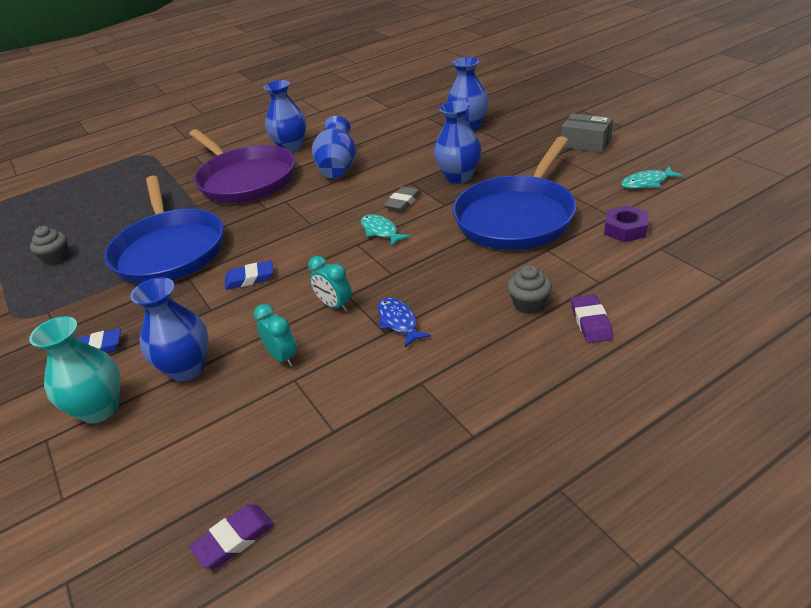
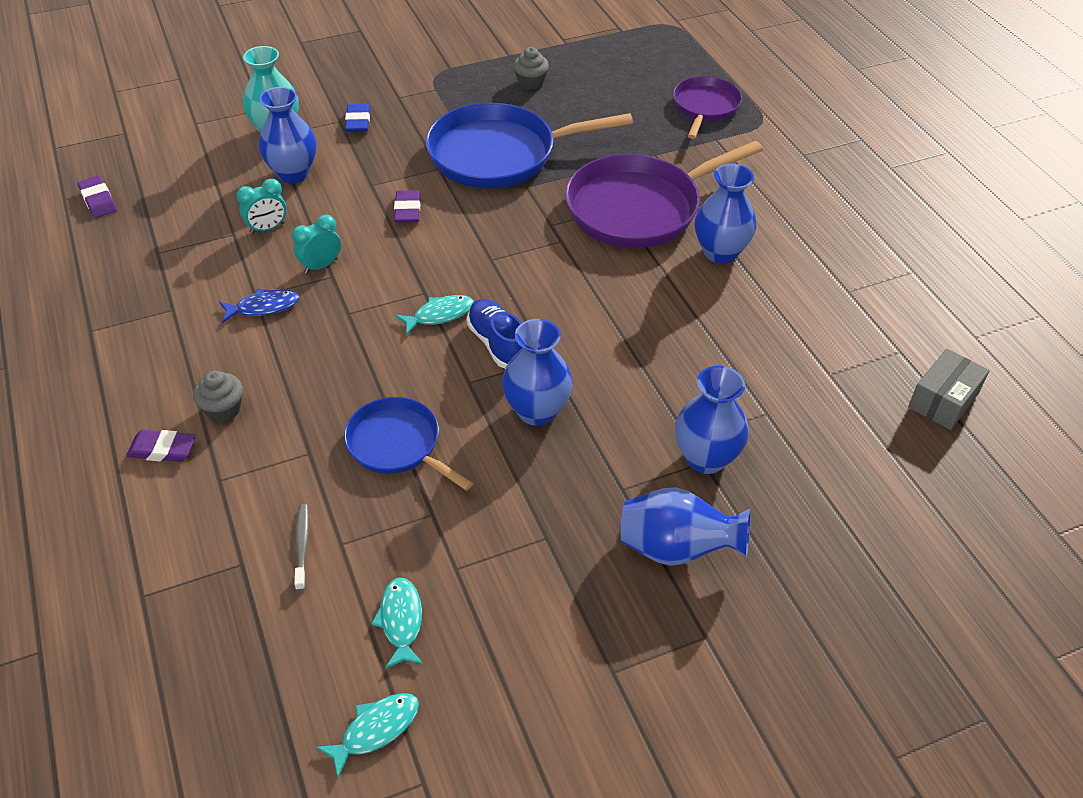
camera: 95 degrees right, 10 degrees up
(120, 176) = (705, 107): none -> purple pan
(250, 278) = (407, 210): blue eraser -> purple eraser
(338, 168) = (627, 293): blue vase -> blue vase (676, 549)
(403, 202) = (498, 344): grey eraser -> blue shoe
(516, 217) = (397, 444): blue pan -> blue pan, size x0.58
(586, 143) = (568, 592): grey box -> grey box (943, 400)
(625, 229) = (302, 545): purple nut -> grey toothbrush
(718, 173) = (375, 730): none -> turquoise fish

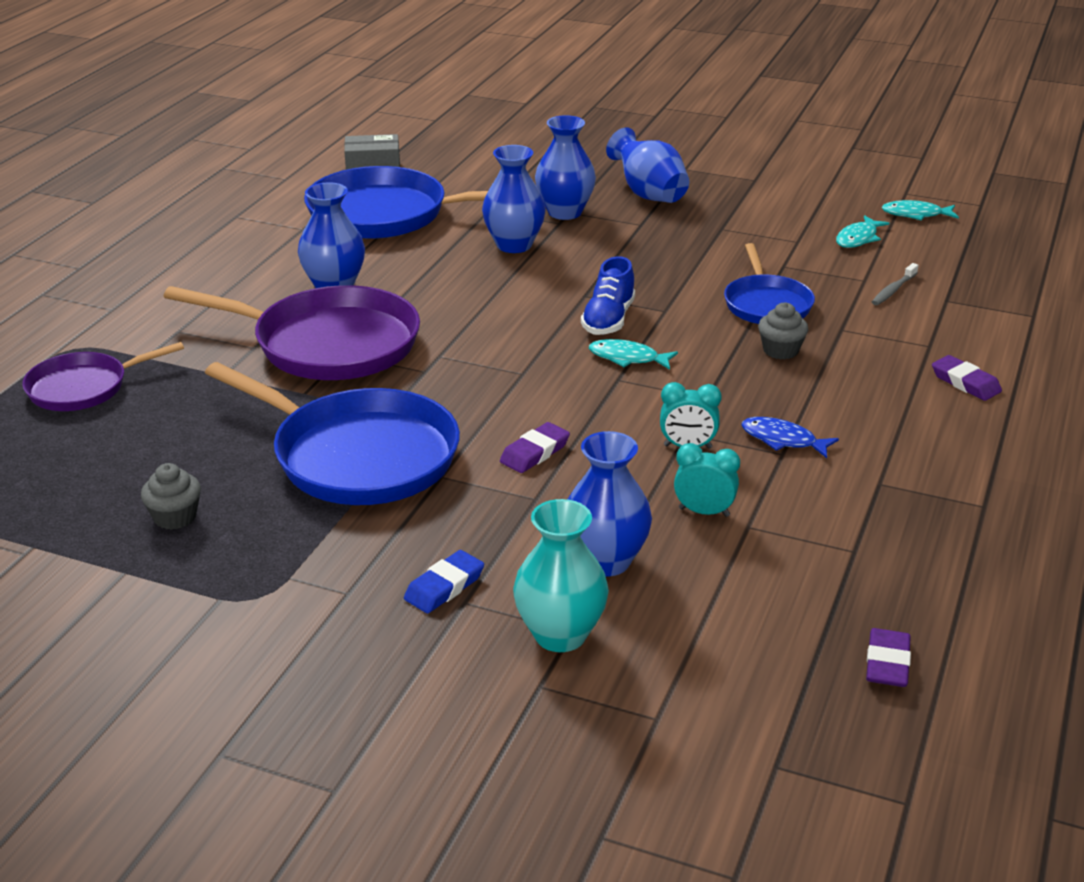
camera: 135 degrees left, 15 degrees down
(223, 409) = (890, 384): grey cupcake -> grey cupcake (780, 350)
(537, 411) = (638, 276): blue vase -> blue vase (514, 245)
(827, 349) = (385, 214): none -> blue pan

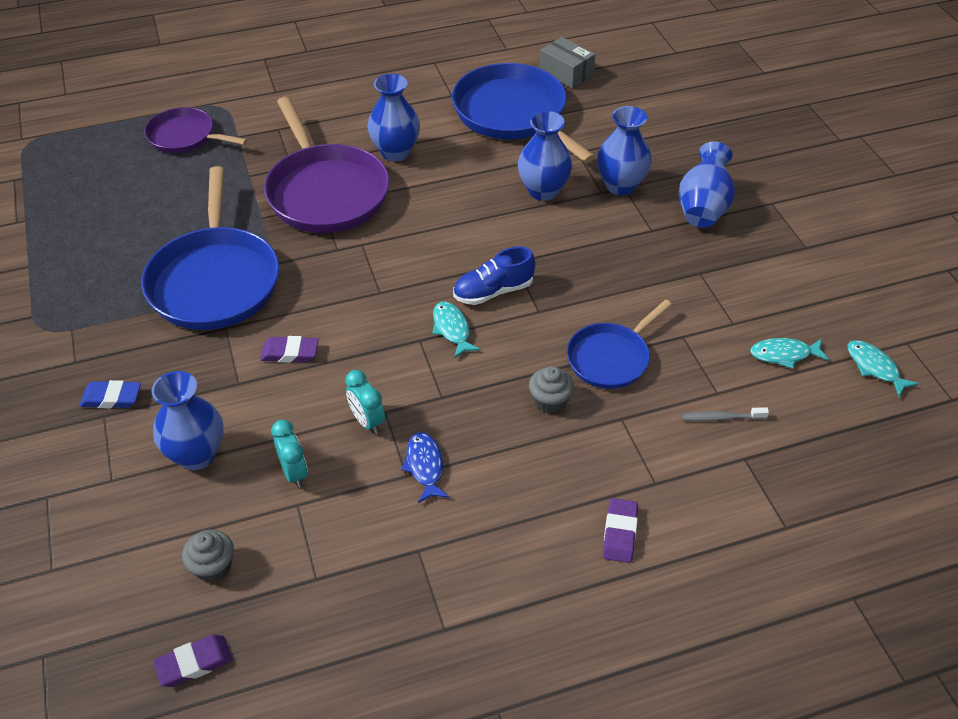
camera: 50 degrees right, 15 degrees up
(175, 517) = (91, 251): grey cupcake -> grey cupcake (213, 567)
(560, 635) = (103, 477): turquoise vase -> none

